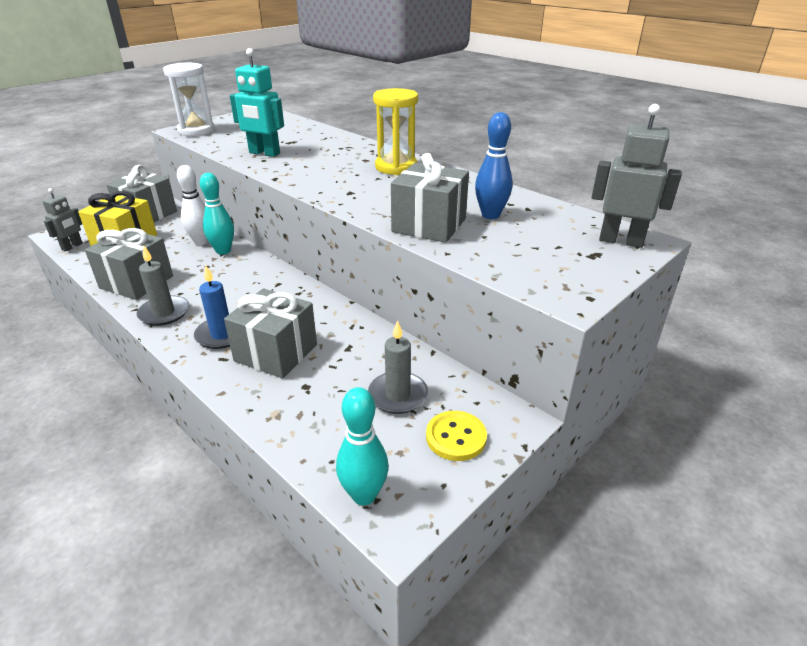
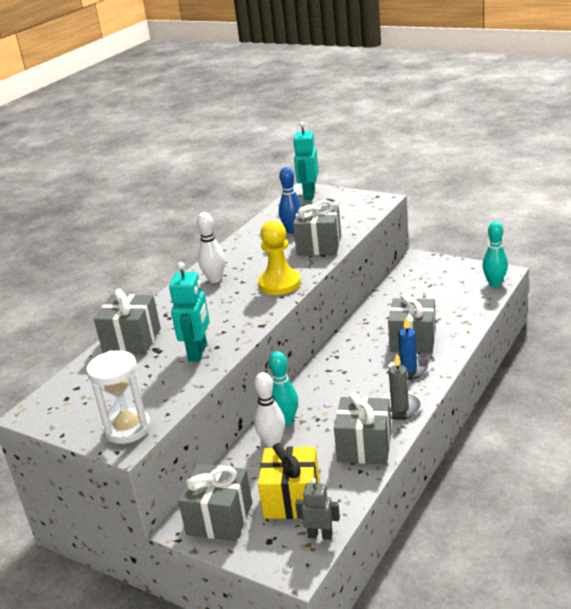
camera: 100 degrees left, 5 degrees down
(318, 135) = (132, 340): none -> grey gift
(350, 193) = (279, 284): none -> yellow pawn
(396, 167) = (215, 279): yellow hourglass -> white bowling pin
(398, 395) = (422, 291): grey candle -> none
(456, 437) = (440, 270): yellow button -> none
(621, 241) = (309, 195): grey robot -> turquoise robot

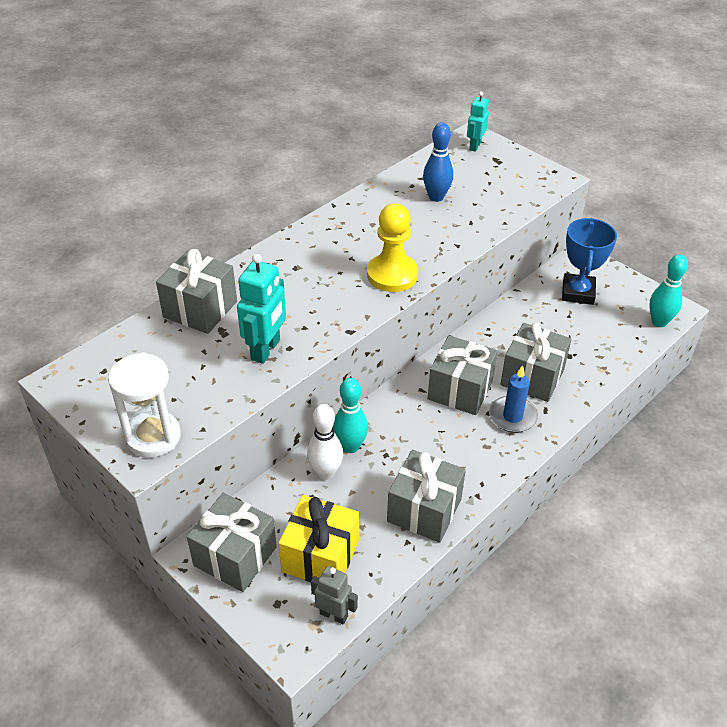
camera: 10 degrees right, 15 degrees up
(215, 279) = (321, 246): white bowling pin -> none
(309, 195) = (474, 146): turquoise robot -> turquoise robot, size x0.64
(319, 245) = (458, 229): grey gift -> grey gift (460, 390)
(399, 407) = (482, 468): grey candle -> none
(424, 280) = (578, 292): none -> blue trophy

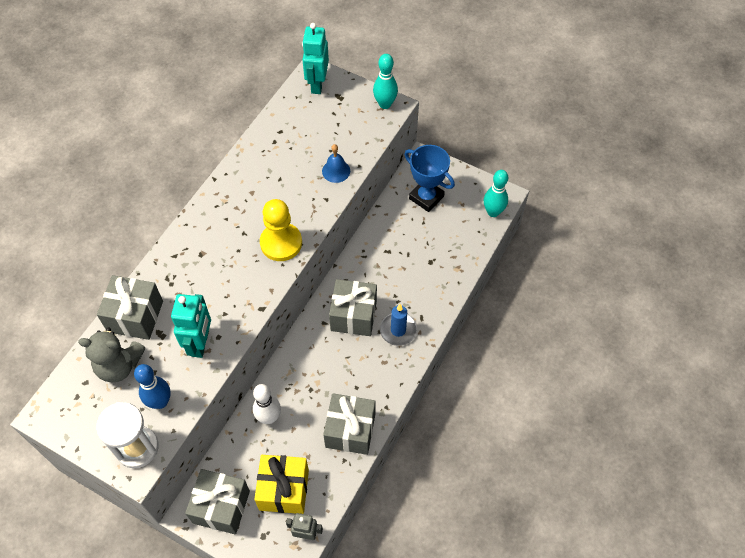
camera: 15 degrees left, 15 degrees up
(164, 351) = (119, 366): none -> grey teddy bear
(350, 446) = (282, 389): turquoise bowling pin -> turquoise bowling pin (385, 104)
(436, 197) = (297, 150): blue bowling pin -> blue bowling pin (160, 402)
(474, 146) = (317, 84): turquoise robot -> turquoise robot, size x1.57
(476, 222) = (336, 171): none -> blue bell
(532, 377) = (406, 289): grey gift -> none
(578, 292) = (426, 197): blue trophy -> blue trophy turned 45 degrees counterclockwise

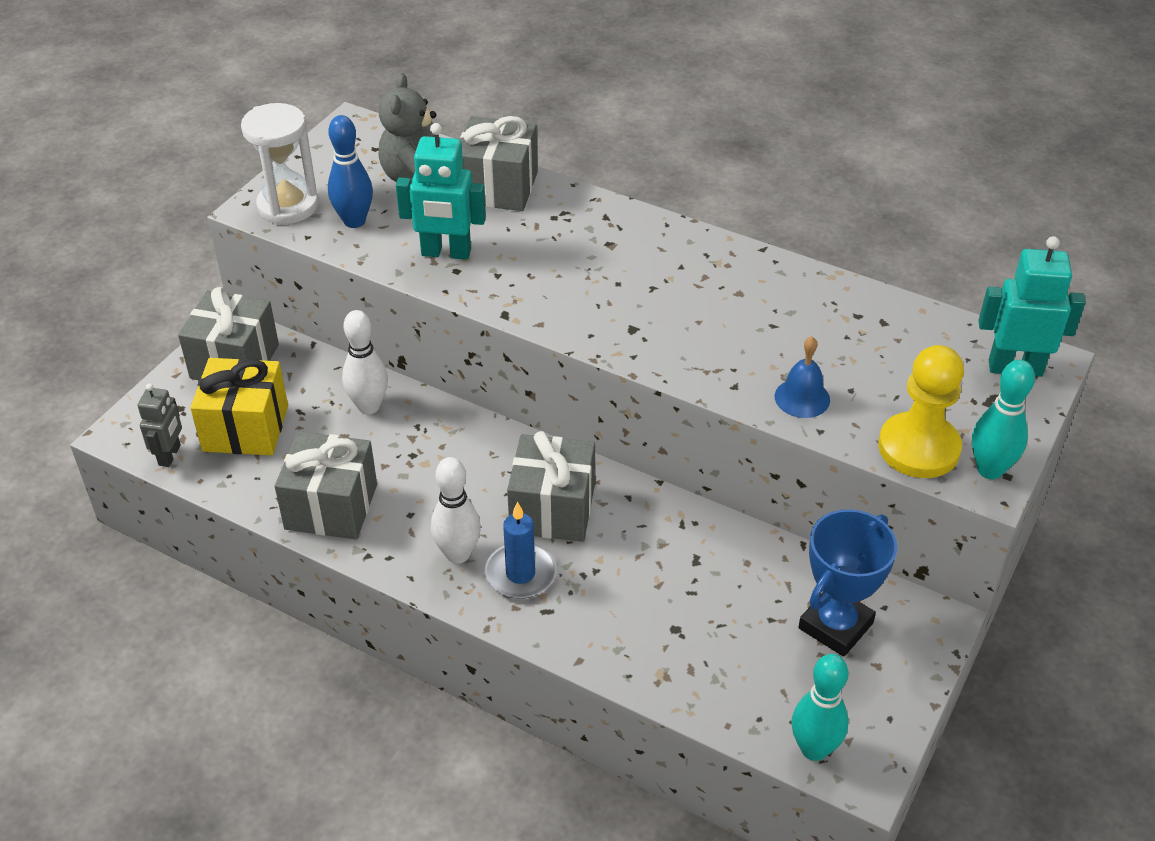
camera: 90 degrees right, 15 degrees down
(281, 243) = (634, 331): yellow pawn -> yellow pawn (918, 448)
(385, 361) = (458, 554): none -> white bowling pin

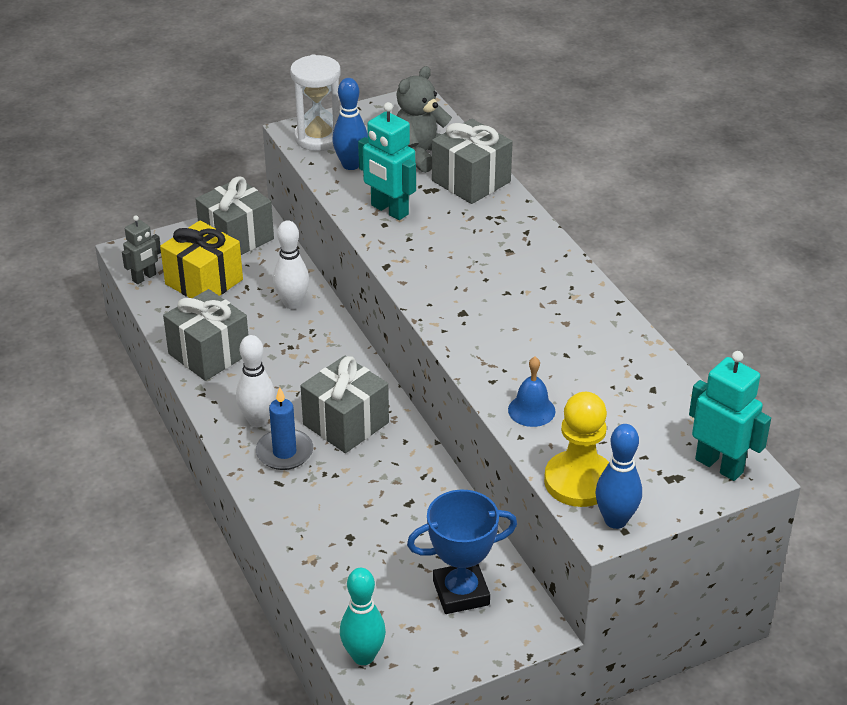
camera: 35 degrees right, 5 degrees down
(990, 469) = (615, 520): turquoise bowling pin -> blue bowling pin

